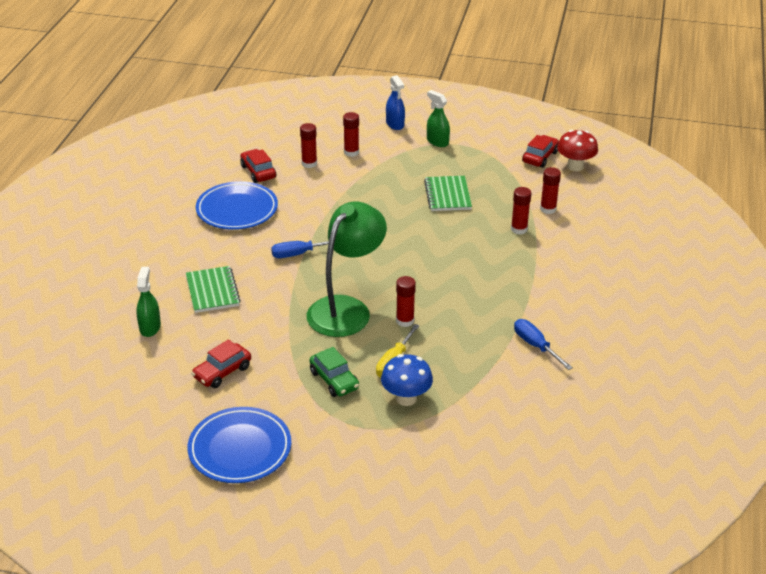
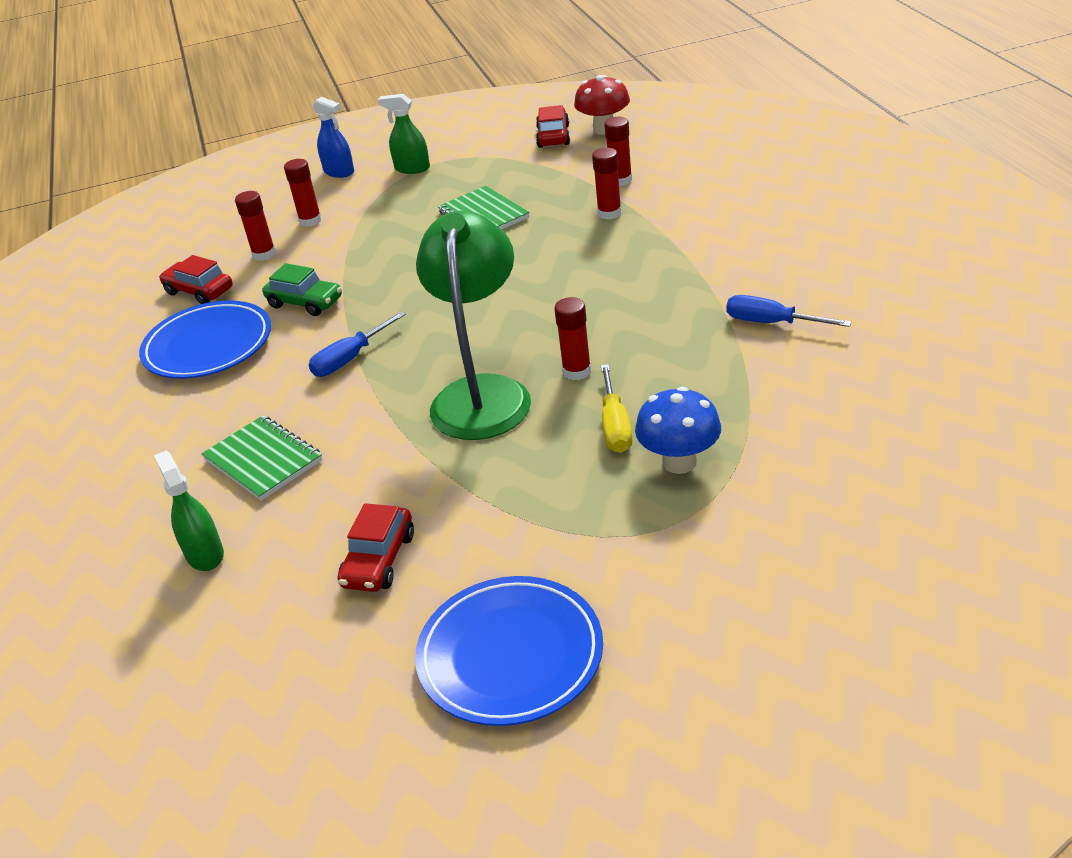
camera: 25 degrees left, 0 degrees up
(334, 380) = (556, 488): green car -> green car (305, 302)

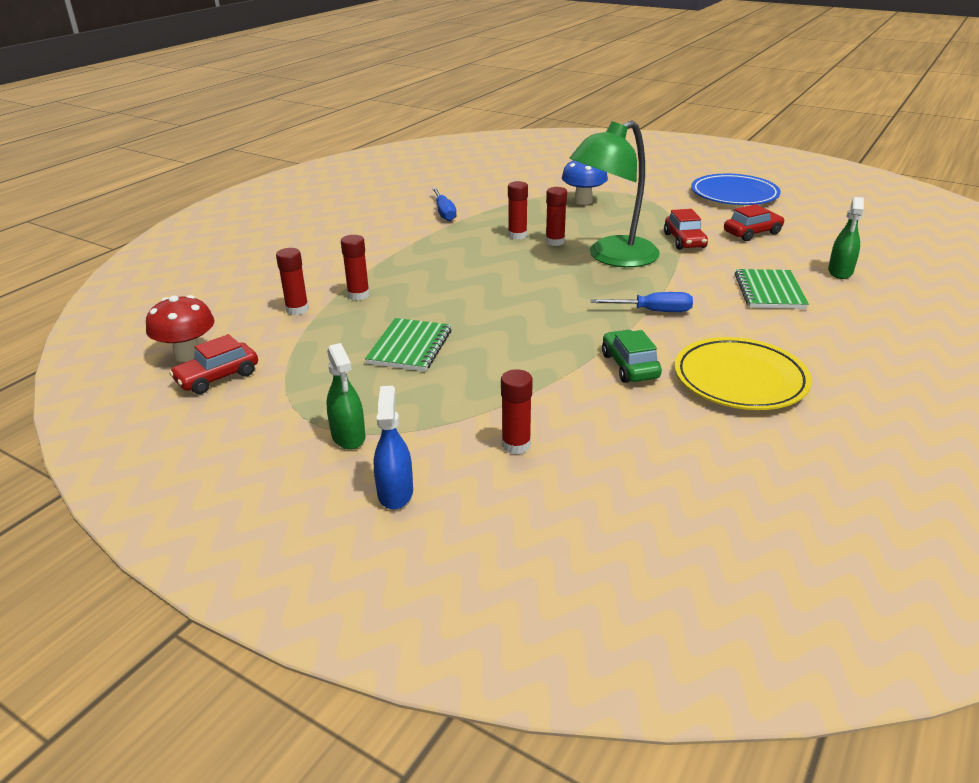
camera: 135 degrees left, 5 degrees down
(199, 291) = (700, 438): red car -> red car (684, 241)
(208, 346) = (740, 379): blue plate -> yellow plate
(264, 254) = (602, 437): red glue stick -> red glue stick (517, 235)
(615, 426) = (582, 219): yellow screwdriver -> none

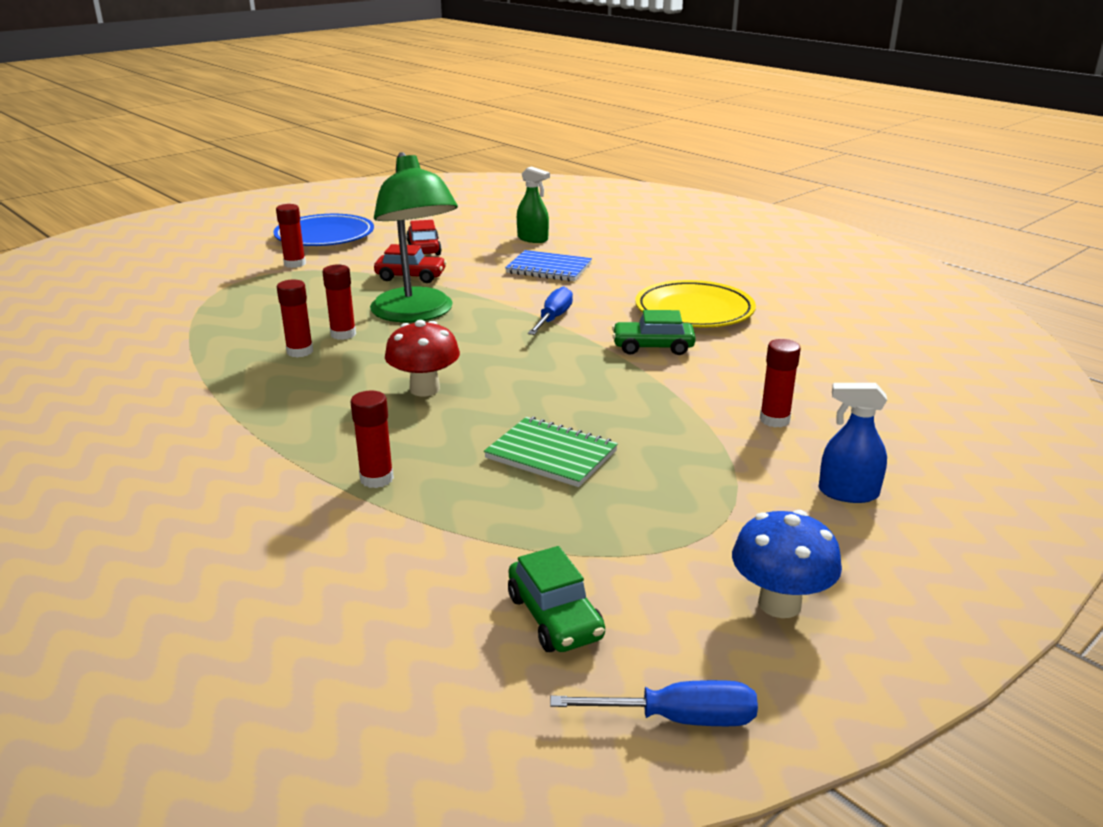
camera: 75 degrees left, 5 degrees down
(188, 355) = (465, 650): red mushroom -> red mushroom (424, 389)
(217, 377) = (555, 617): red car -> green car
(297, 309) = (382, 534): red glue stick -> red glue stick (295, 264)
(348, 436) = (739, 513): green spray bottle -> none
(444, 213) = (162, 387): blue screwdriver -> blue screwdriver (679, 719)
(583, 201) = (243, 301): blue mushroom -> blue mushroom (779, 603)
(769, 291) = (548, 269): green notebook -> blue notebook

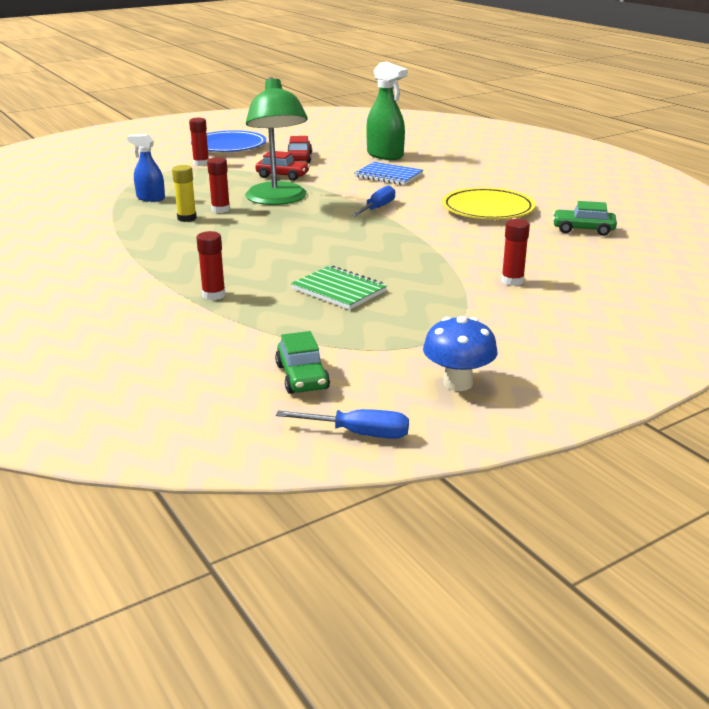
camera: 10 degrees right, 0 degrees up
(300, 351) = (187, 218): red glue stick -> yellow glue stick
(424, 389) = (266, 246): red mushroom -> none
(532, 239) = (385, 155): green spray bottle -> green spray bottle, size x1.60
(653, 347) = (444, 230): green car -> green car (583, 229)
(848, 493) = (542, 327): blue spray bottle -> blue spray bottle (150, 198)

